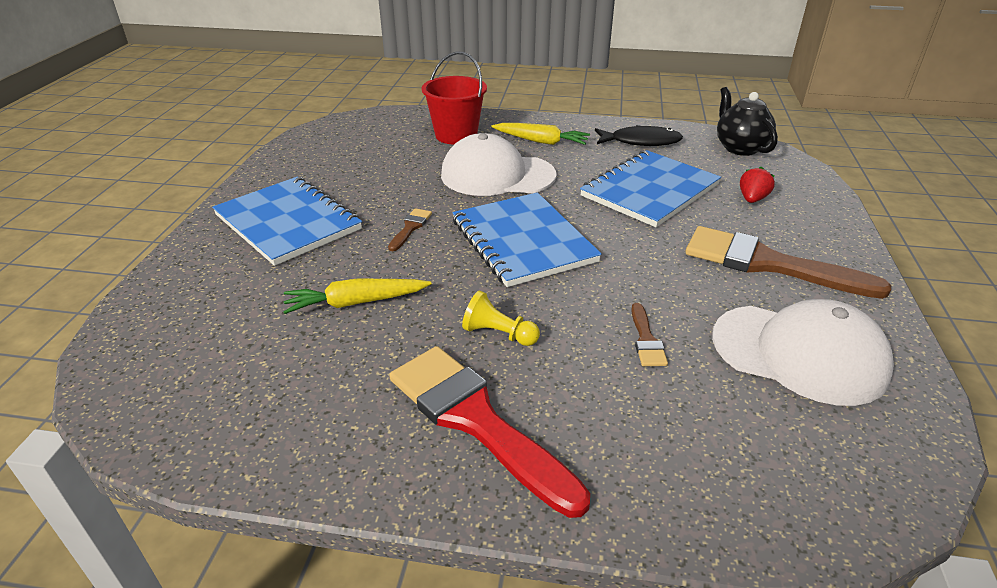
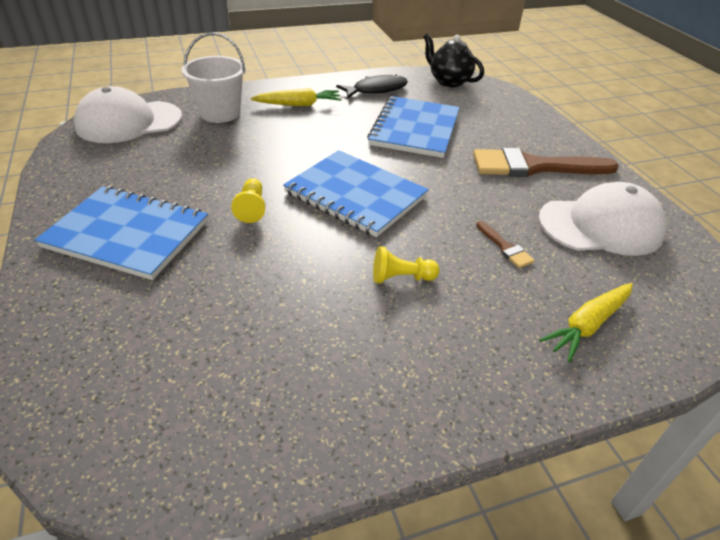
camera: 30 degrees left, 5 degrees up
(356, 303) = (261, 290): yellow carrot -> yellow carrot (588, 325)
(410, 228) = (251, 208): brown brush -> yellow pawn
(456, 135) = (220, 113): red bucket -> white bucket
(475, 420) = (442, 353): red brush -> none
(497, 175) = (287, 142): white cap -> white cap (129, 122)
(752, 199) = (487, 120): red strawberry -> none

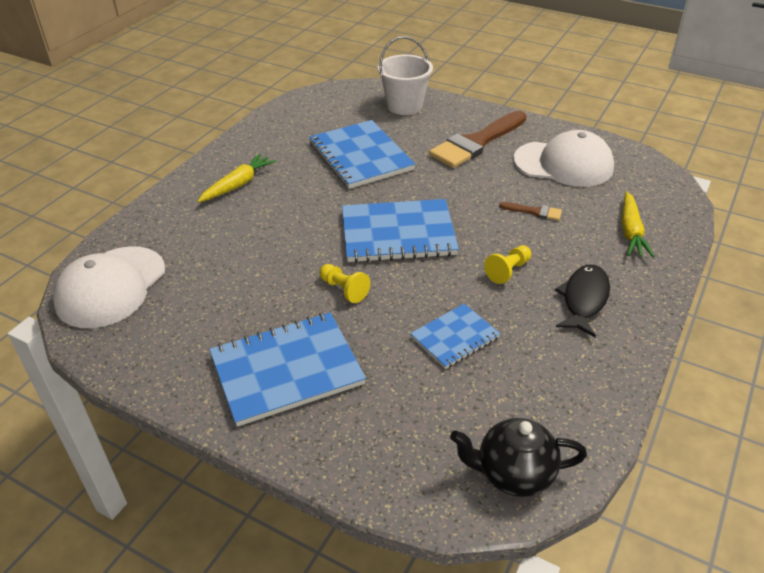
camera: 40 degrees left, 0 degrees up
(220, 113) = (183, 230): white bucket -> white bucket (404, 106)
(270, 297) = (455, 337): none -> blue notebook
(376, 90) = (280, 136): black fish -> black fish (584, 299)
(449, 81) = (324, 99): black teapot -> black teapot (513, 474)
(600, 226) = (563, 164): white cap -> white cap turned 60 degrees clockwise

